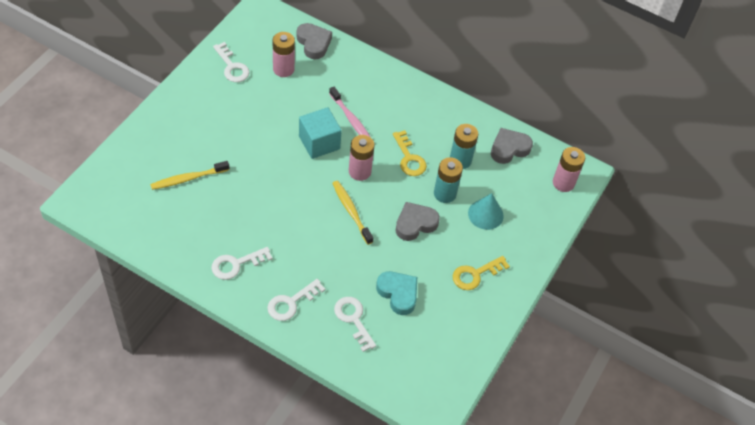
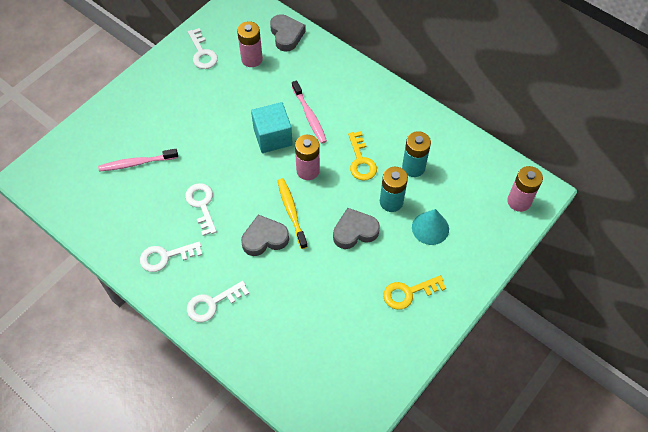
camera: 15 degrees right, 5 degrees up
(188, 179) = (136, 163): yellow toothbrush -> pink toothbrush
(353, 319) = (272, 328): white key -> white key (202, 205)
(398, 294) = (323, 305): turquoise heart -> none
(509, 148) = (466, 159): grey heart -> grey heart (264, 238)

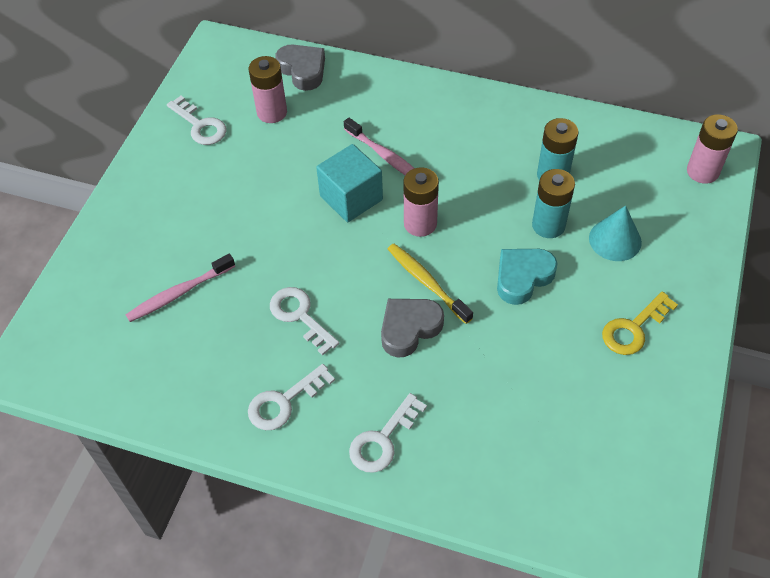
camera: 20 degrees left, 5 degrees down
(354, 231) = (522, 277): grey heart -> turquoise heart
(361, 161) = (482, 189): yellow key -> none

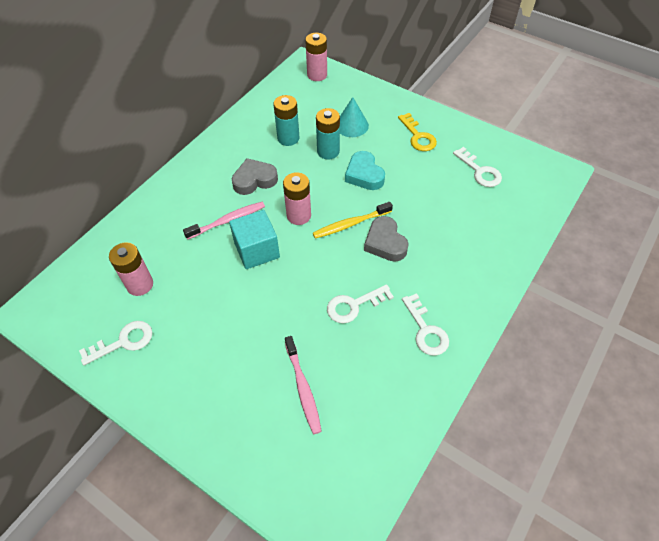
camera: 75 degrees left, 0 degrees up
(303, 70) = (105, 254): grey heart -> grey heart (254, 180)
(383, 440) = (468, 277): white key -> white key (480, 171)

